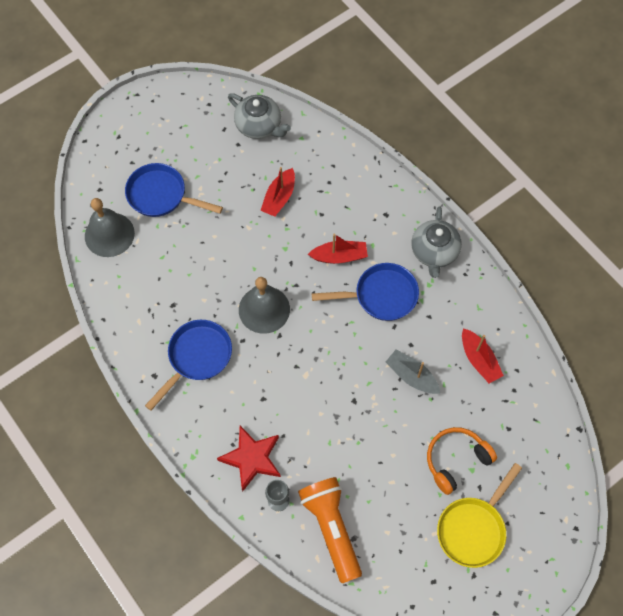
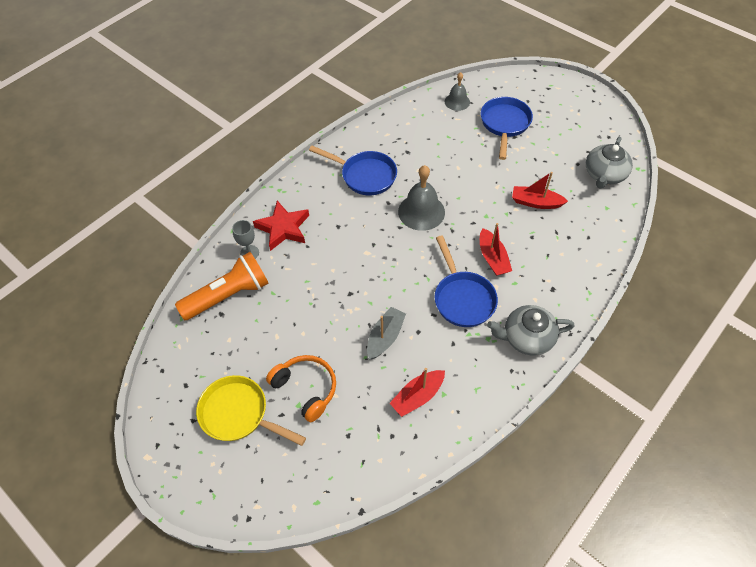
camera: 80 degrees right, 10 degrees down
(109, 234) = (457, 101): grey bell -> grey bell, size x0.61

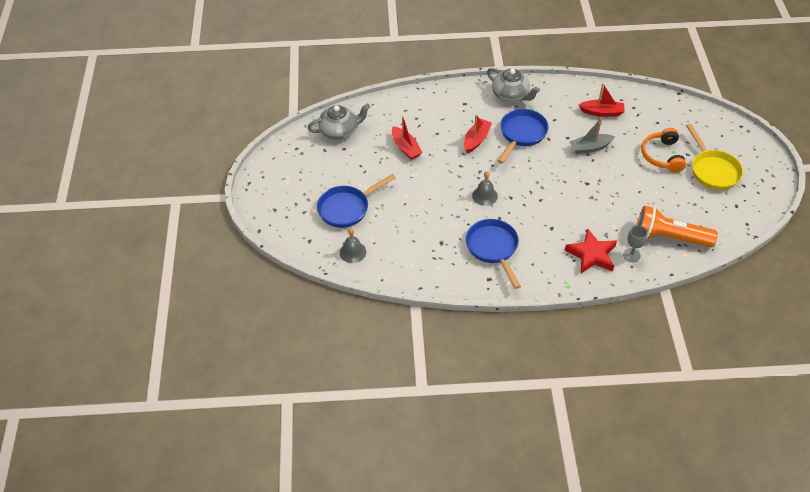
camera: 135 degrees left, 5 degrees down
(421, 212) = (484, 196): grey bell -> grey bell, size x0.61

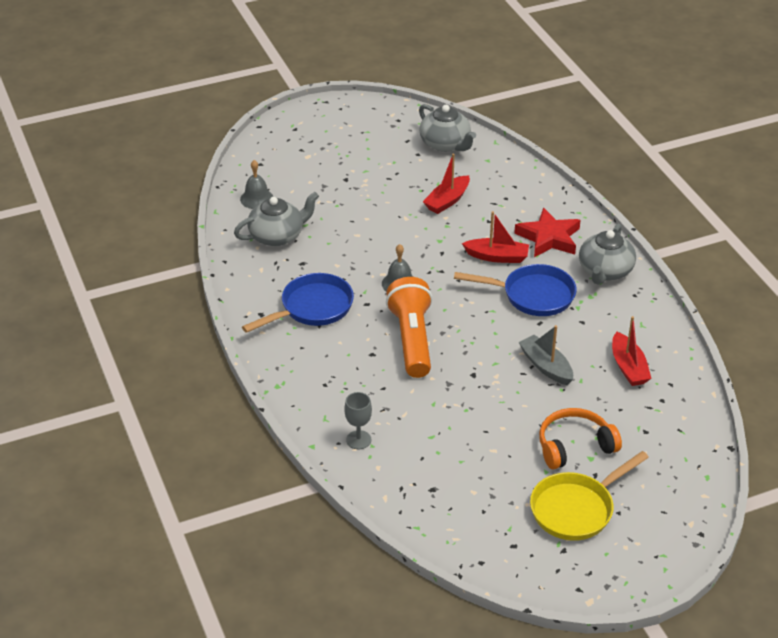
camera: 70 degrees right, 10 degrees down
(347, 208) = (322, 179): blue pan -> none
(403, 250) = (277, 236): none -> grey teapot
(591, 254) = (341, 400): red star -> red star (549, 238)
(669, 237) = (410, 475): orange flashlight -> orange flashlight (412, 339)

